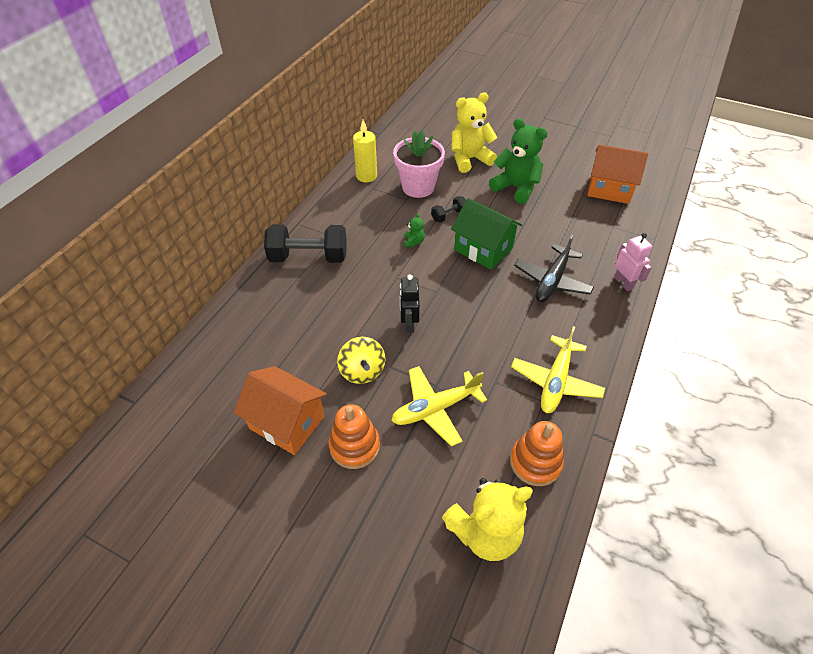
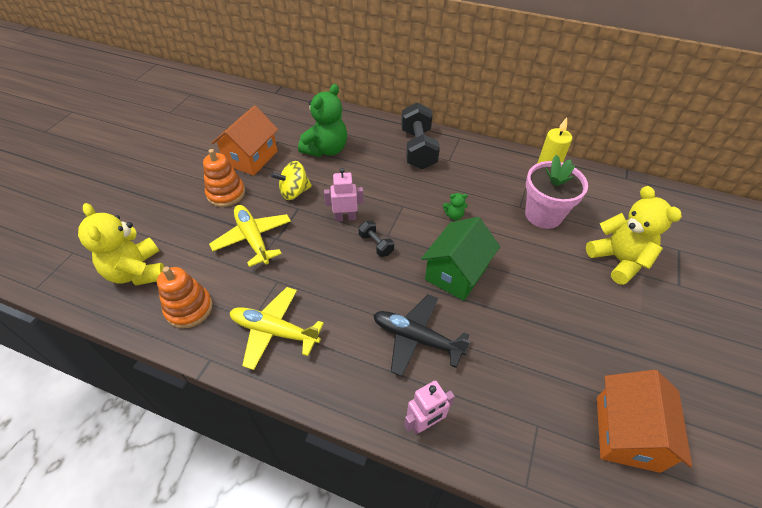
camera: 85 degrees right, 0 degrees up
(409, 324) = (345, 217): black robot -> pink robot
(448, 216) = (503, 242): black dumbbell -> black dumbbell (376, 244)
(516, 188) = (580, 308): green teddy bear -> green teddy bear (326, 149)

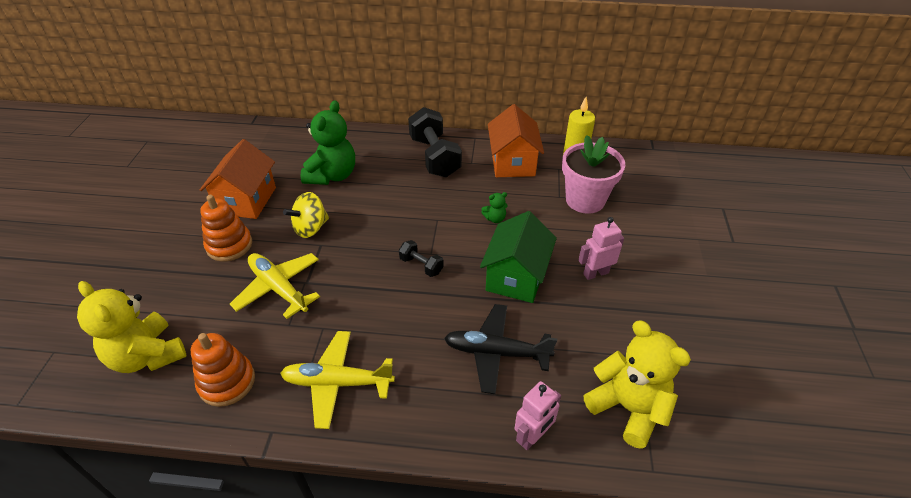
camera: 15 degrees left, 5 degrees down
(345, 217) = (378, 244): pink robot -> pink robot (595, 273)
(618, 260) = (670, 230): yellow teddy bear -> yellow teddy bear (628, 408)
(626, 433) = (729, 393): orange house -> orange house (512, 162)

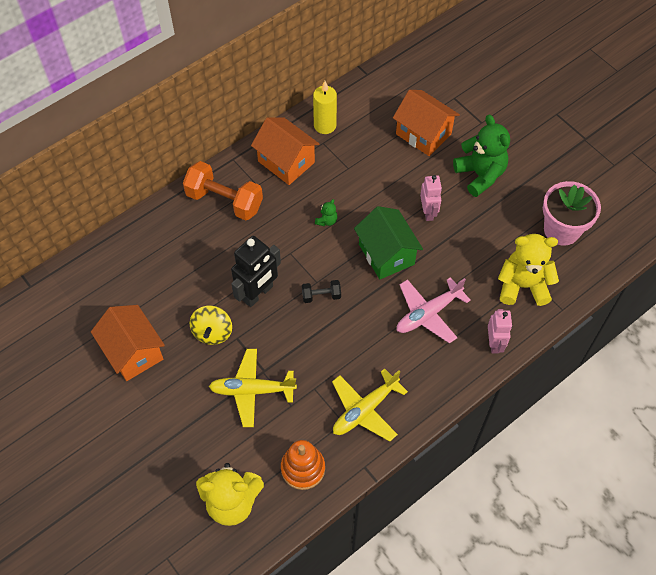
camera: 45 degrees left, 15 degrees up
(229, 245) = (174, 393): orange stacking toy -> none
(332, 175) = (169, 279): green teddy bear -> green teddy bear (480, 175)
(376, 228) = (258, 294): none -> black robot
(434, 157) = (224, 201): black dumbbell -> orange dumbbell
(496, 353) = (428, 314): black plane -> pink plane
(585, 200) = (367, 158): pink flower pot -> pink flower pot (561, 230)
(595, 273) = (428, 212): pink robot -> pink robot turned 150 degrees clockwise
(660, 215) = (423, 134): none -> orange house

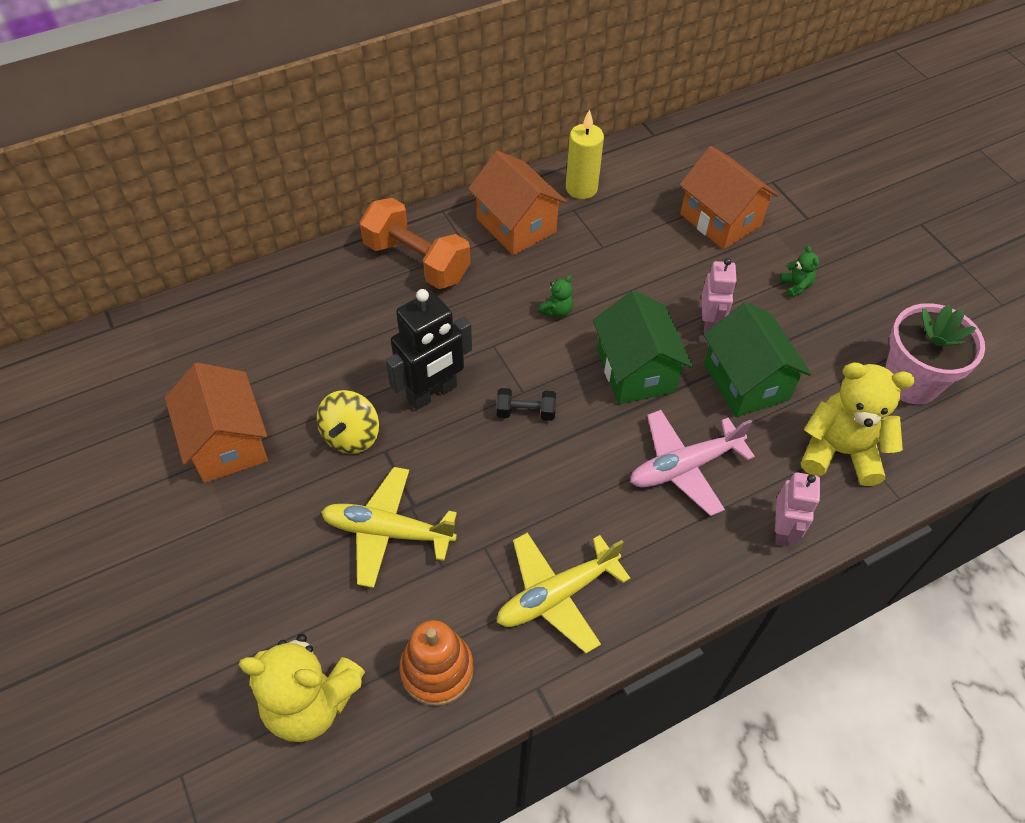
camera: 10 degrees right, 5 degrees down
(458, 249) = (746, 382): none -> green house
(480, 175) = (795, 286): green teddy bear -> green teddy bear, size x0.43

